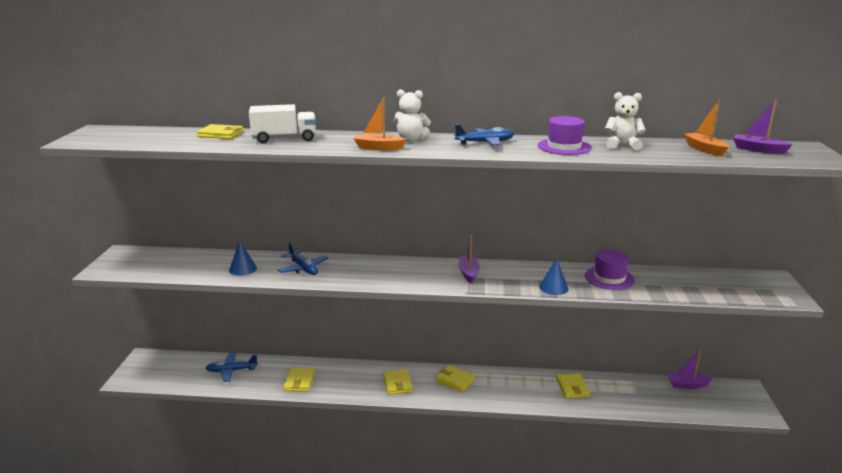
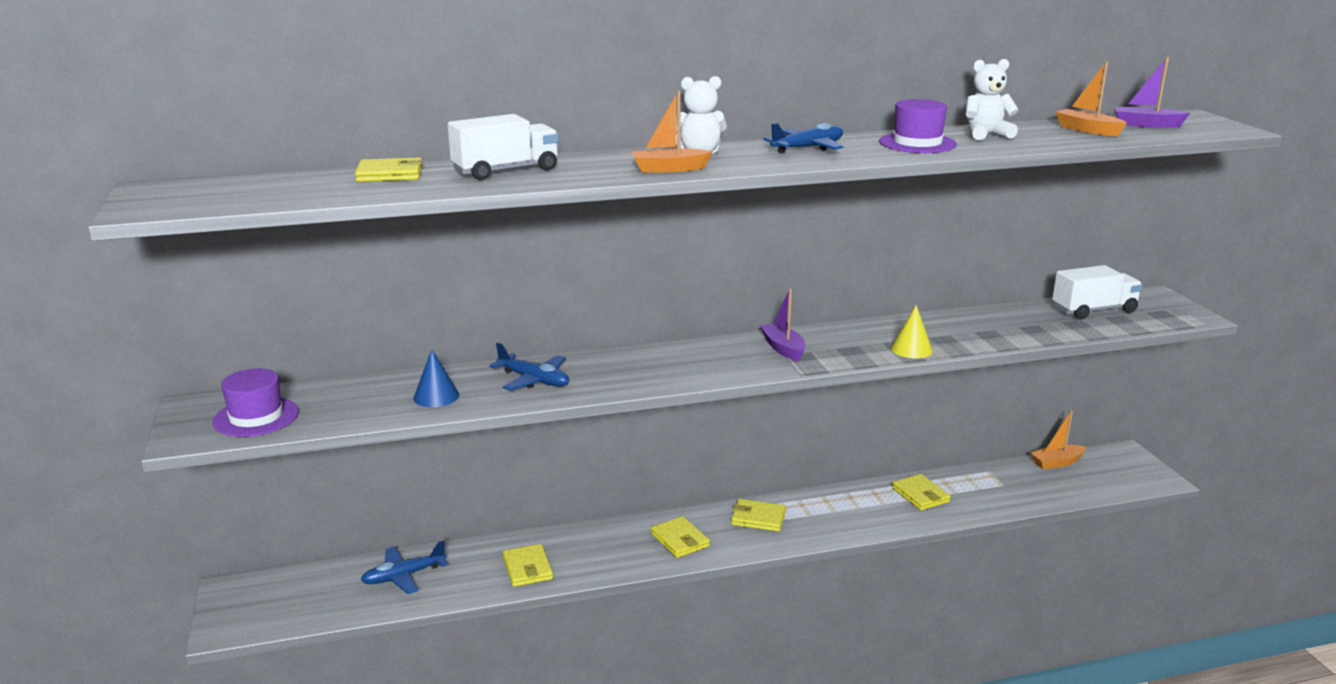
camera: 20 degrees left, 0 degrees up
(553, 288) = (911, 349): blue cone -> yellow cone
(609, 278) = (970, 326): purple hat -> purple hat (256, 417)
(687, 385) = (1057, 463): purple boat -> orange boat
(713, 281) = (1094, 310): none -> white truck

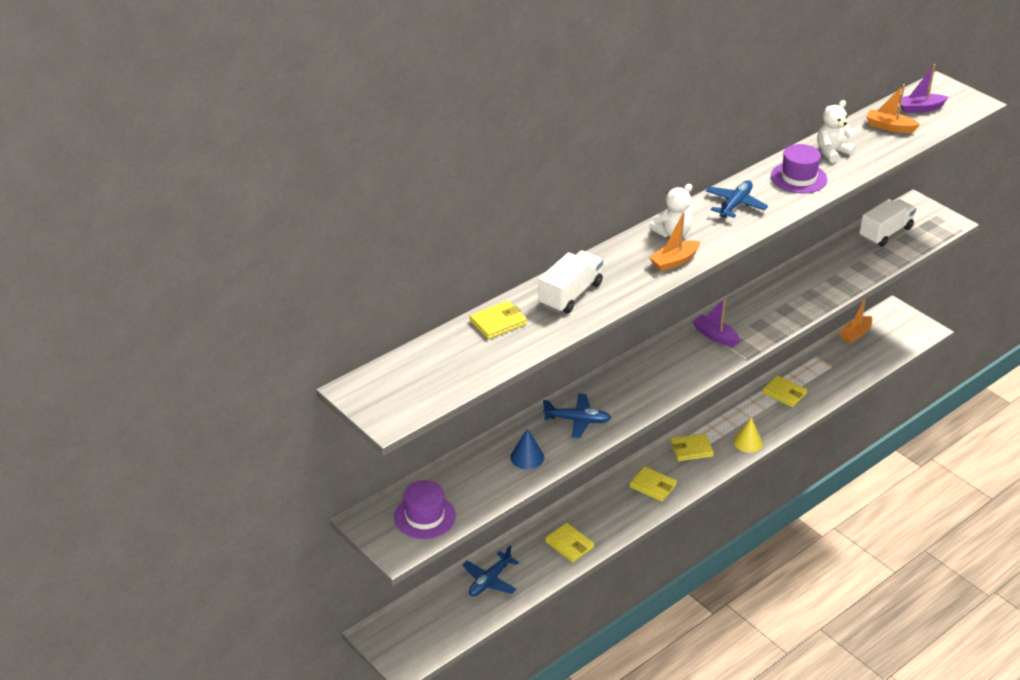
camera: 25 degrees left, 15 degrees up
(911, 349) = (797, 311): yellow cone -> yellow cone (748, 442)

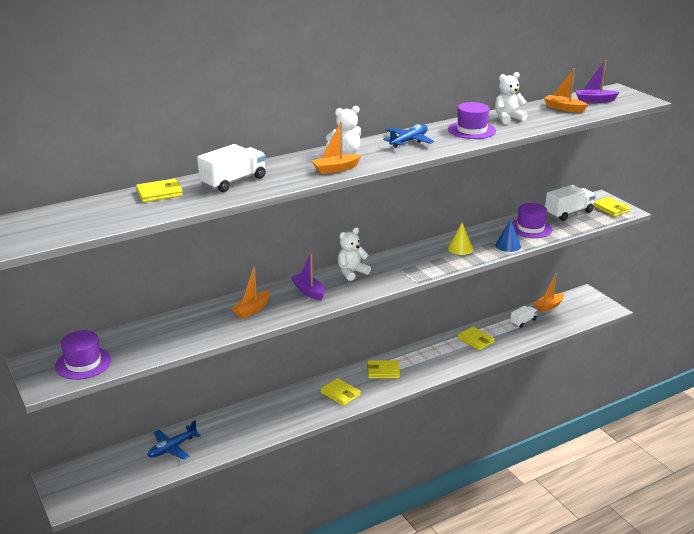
camera: 10 degrees right, 10 degrees down
(527, 457) = (195, 330): blue cone -> blue cone (508, 245)
(569, 544) = (251, 429): yellow wallet -> yellow wallet (611, 209)
(577, 420) = (252, 310): blue plane -> orange boat
(667, 353) = (351, 272): none -> white teddy bear
(715, 336) = (397, 265): purple boat -> purple boat (308, 291)
(748, 442) = (433, 371): yellow cone -> yellow cone (460, 248)
(831, 360) = (523, 322): none -> white truck
(848, 262) = (530, 228): none -> purple hat

